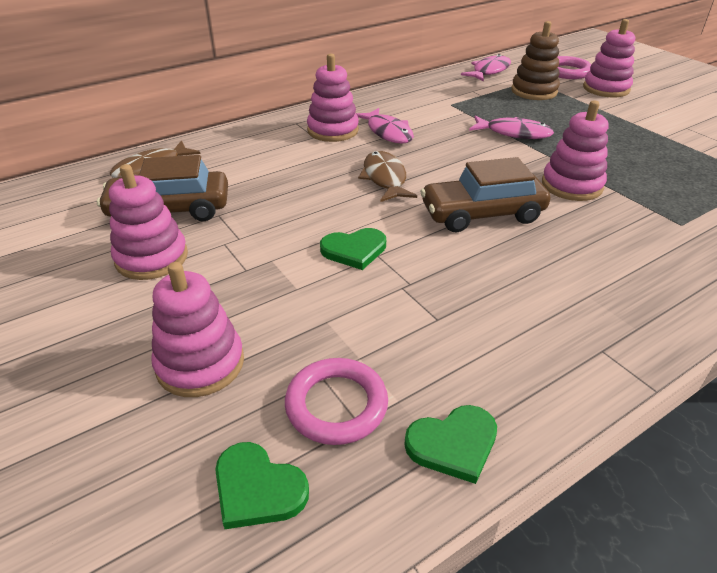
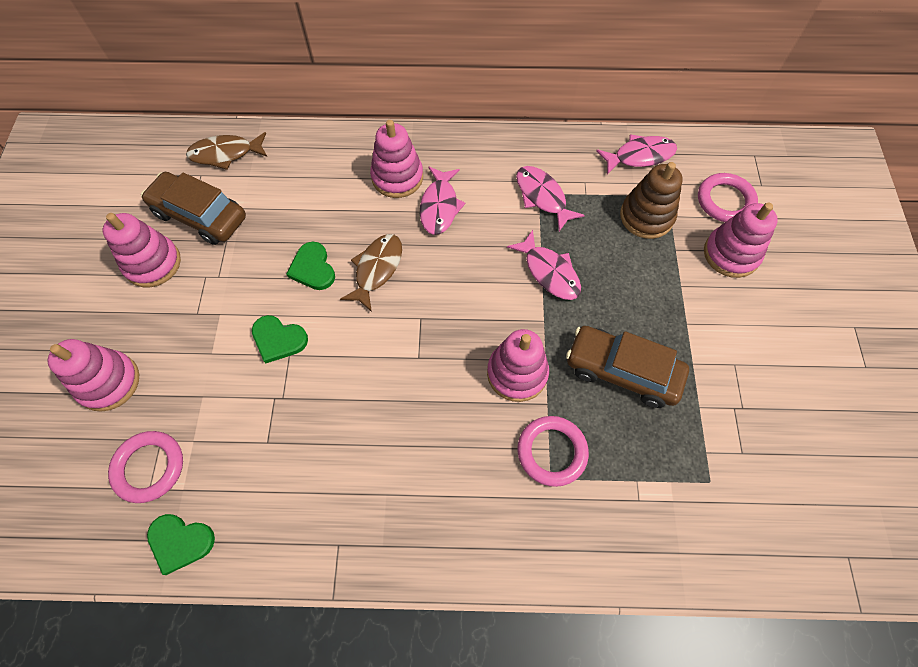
camera: 35 degrees right, 25 degrees up
(257, 488) = (67, 493): green heart -> green heart (313, 268)
(455, 105) = (542, 197): none -> pink fish
(482, 214) = (406, 360): brown car -> brown car (622, 371)
(659, 211) = (552, 452): none -> pink ring

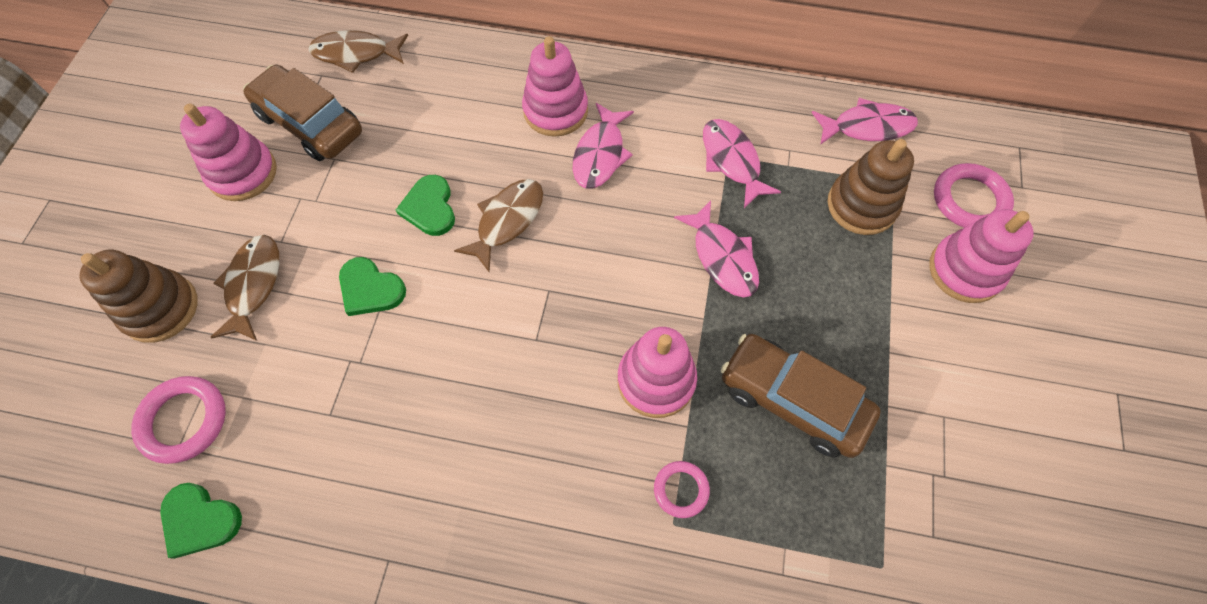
camera: 10 degrees right, 0 degrees up
(109, 382) = (160, 308): pink stacking toy -> brown stacking toy
(182, 351) = (253, 285): none -> brown fish
(552, 452) = (681, 490): pink ring -> pink ring, size x0.61

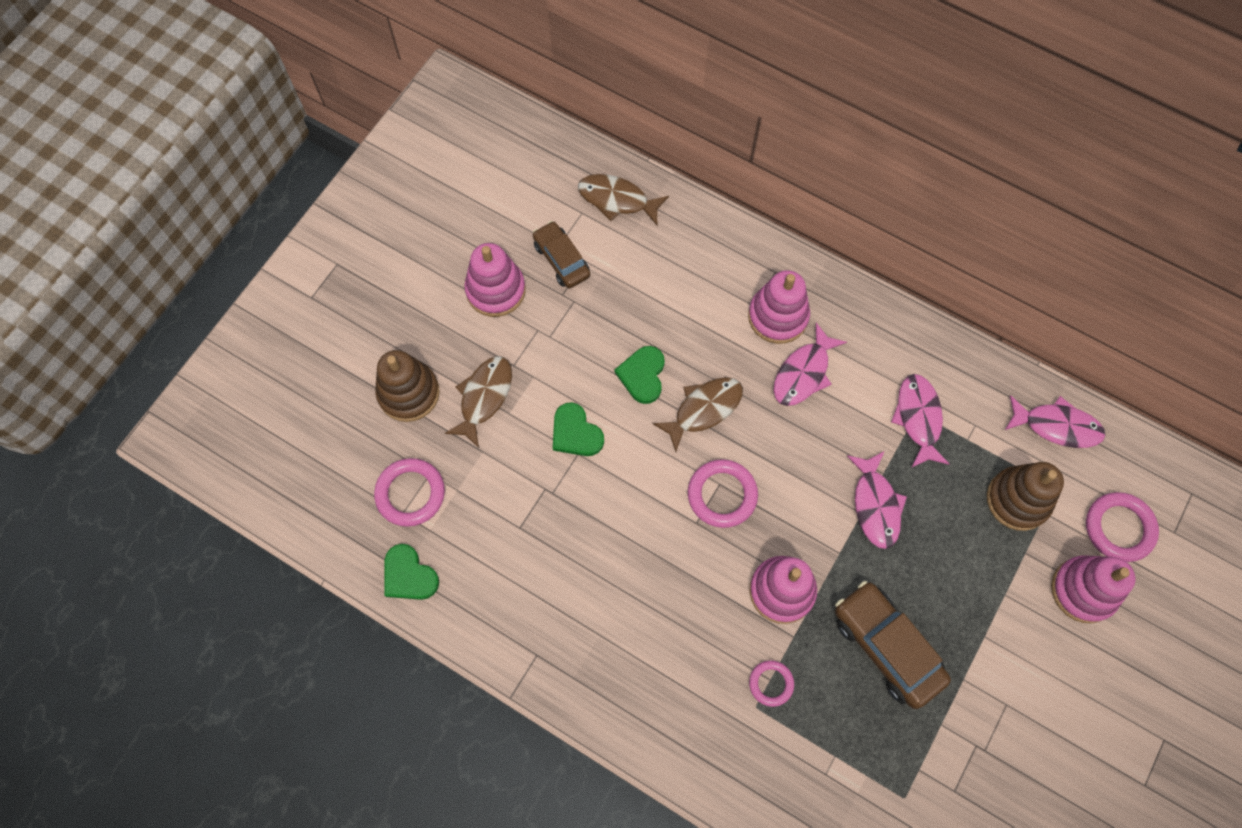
camera: 20 degrees right, 5 degrees up
(310, 124) = (561, 260): brown car -> brown car, size x0.64
(555, 300) = (722, 495): none -> pink ring

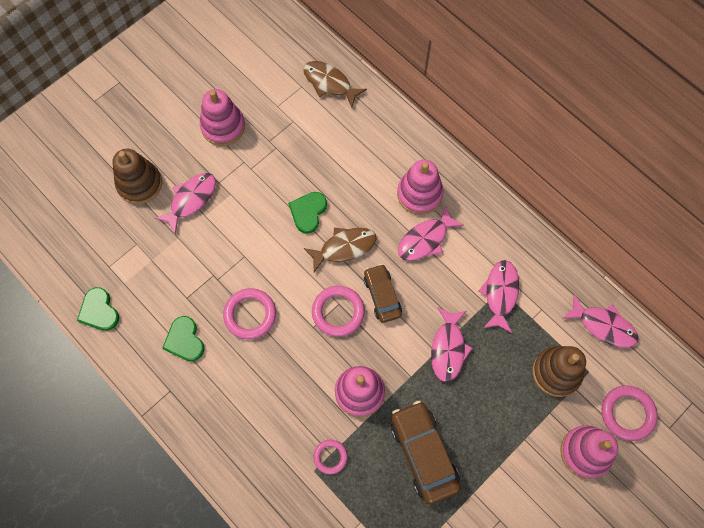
camera: 15 degrees right, 0 degrees up
(410, 493) = (118, 254): pink ring -> pink ring (250, 315)
(484, 397) = (191, 200): brown fish -> pink fish
(561, 260) = (276, 116): brown car -> brown car (382, 296)
(575, 433) = (247, 241): green heart -> green heart (184, 340)

